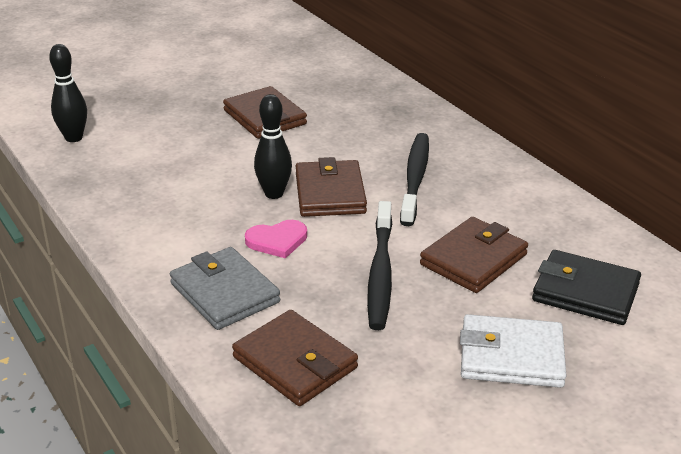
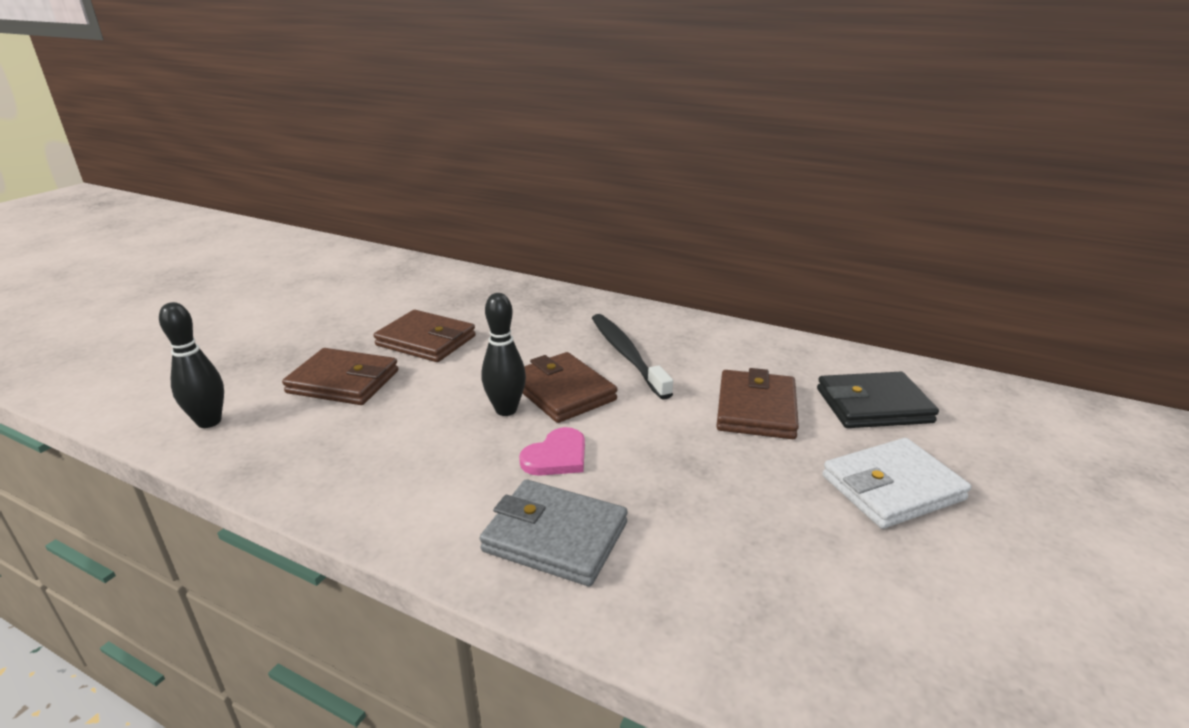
camera: 30 degrees left, 5 degrees down
(295, 363) = (713, 587): brown wallet -> brown wallet (343, 382)
(380, 273) = (691, 452): black toothbrush -> none

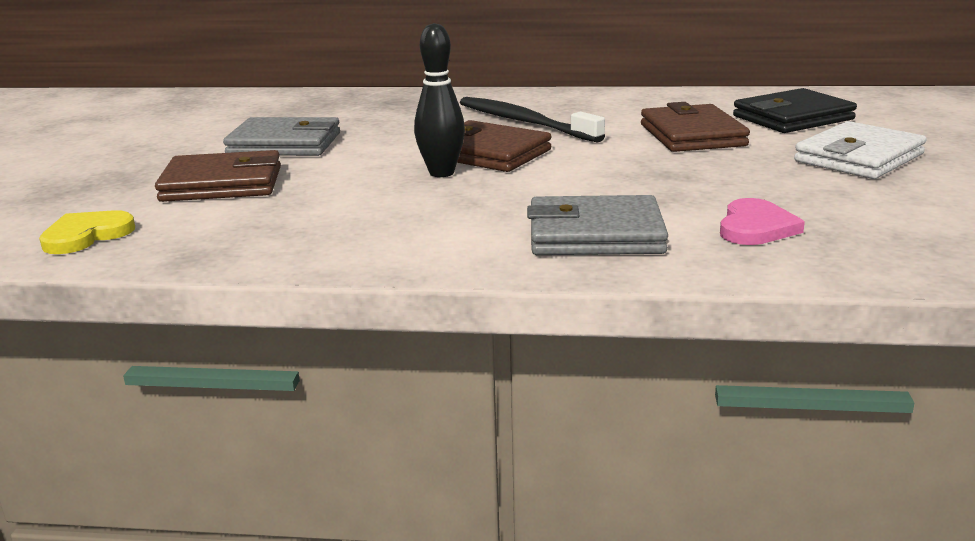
camera: 20 degrees left, 5 degrees down
(209, 422) = (86, 235): black bowling pin -> yellow heart
(426, 341) = (284, 144): brown wallet -> grey wallet
(556, 456) = (534, 191): pink heart -> pink heart (755, 227)

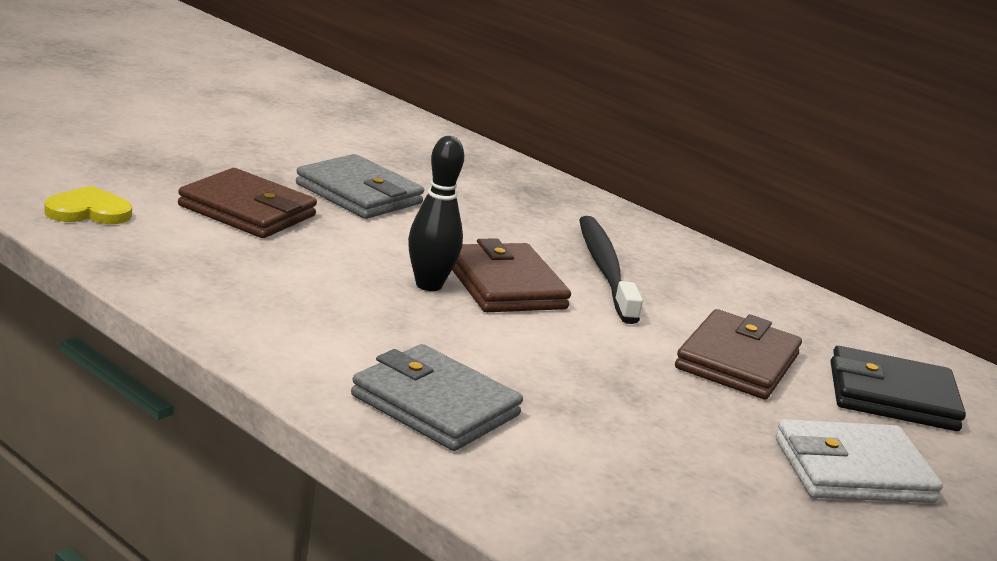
camera: 30 degrees right, 0 degrees up
(755, 227) = (583, 474): pink heart -> none

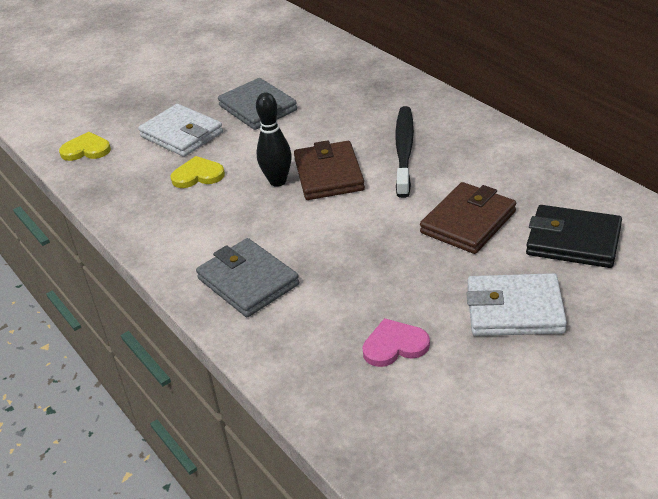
camera: 20 degrees right, 15 degrees up
(247, 211) = (181, 134): brown wallet -> white wallet
(295, 264) = (198, 175): none -> yellow heart
(701, 503) = (394, 345): none -> pink heart

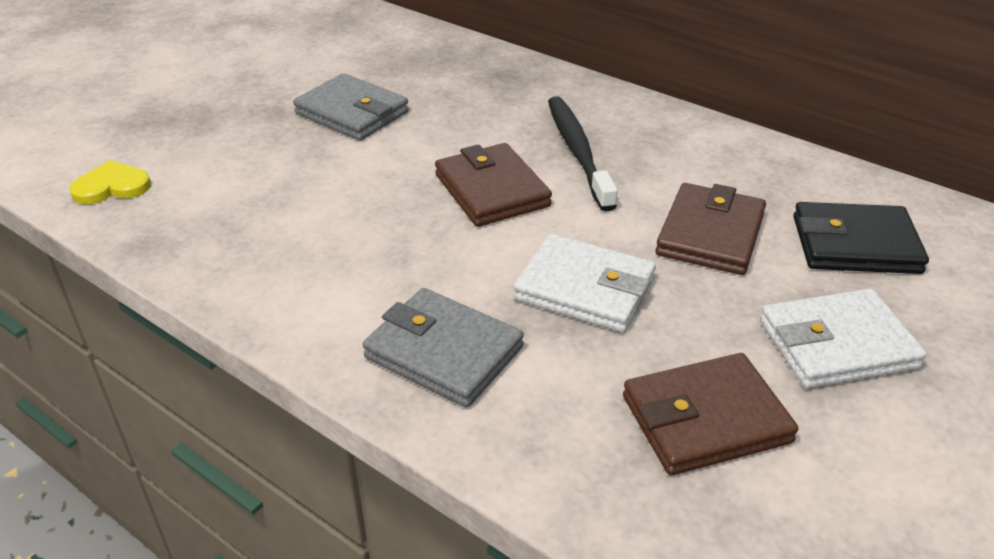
camera: 20 degrees left, 0 degrees up
(181, 134) = (254, 155): white wallet -> white wallet (584, 289)
(198, 175) = (301, 207): yellow heart -> none
(278, 181) = (423, 205): black bowling pin -> none
(394, 345) = (705, 419): pink heart -> brown wallet

